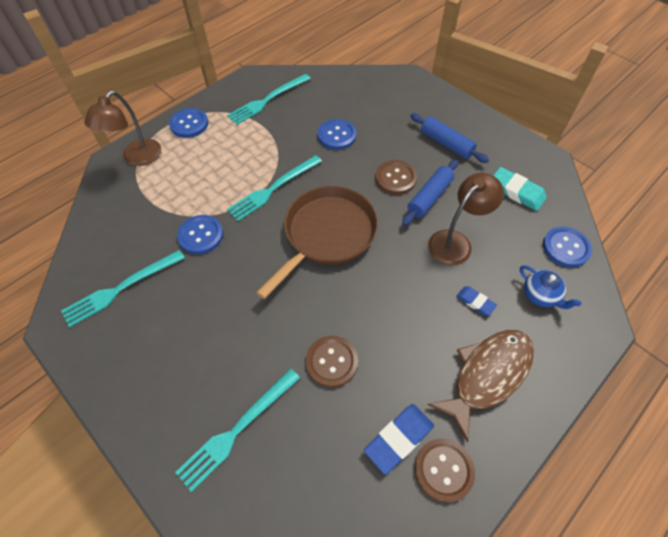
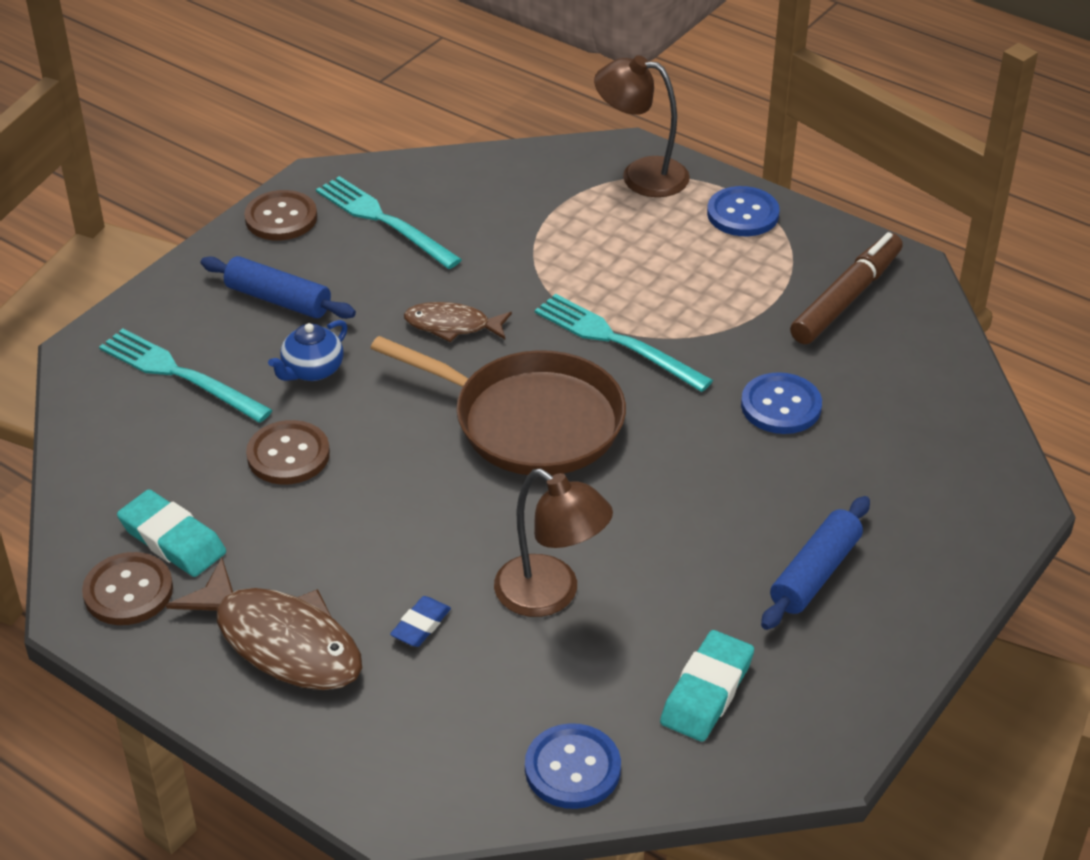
camera: 80 degrees right, 15 degrees down
(201, 235) = (496, 278): blue button -> none
(236, 262) = (452, 325): none -> brown fish
(267, 100) = (846, 298): turquoise fork -> brown marker
(395, 178) = (689, 500): brown button -> brown button (281, 218)
(399, 439) = (172, 539): blue eraser -> turquoise eraser
(429, 197) = (654, 553): blue rolling pin -> blue rolling pin (278, 300)
(540, 295) = (450, 721): blue teapot -> blue teapot (312, 370)

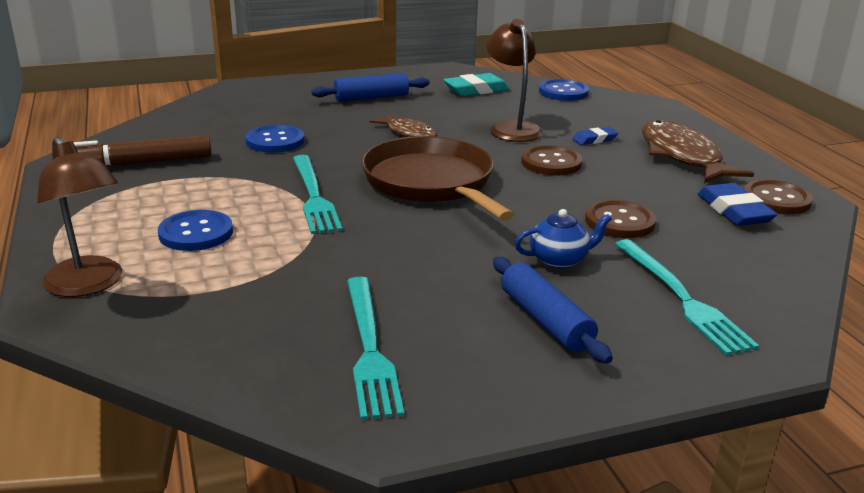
camera: 145 degrees left, 15 degrees down
(172, 539) = (734, 211): turquoise eraser -> blue eraser
(281, 218) = (473, 401): brown button -> brown button (551, 163)
(452, 325) = (415, 246): brown fish -> brown fish (408, 133)
(742, 214) = (84, 227): blue button -> blue button (196, 233)

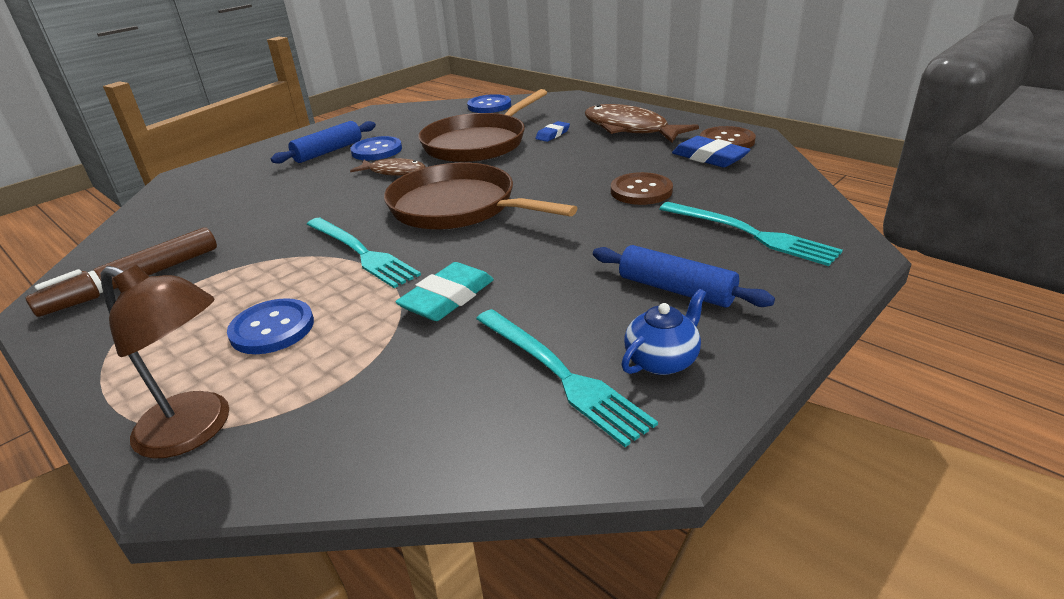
camera: 25 degrees left, 5 degrees up
(275, 141) = (271, 215): blue button -> blue button (377, 150)
(476, 90) = (416, 122): turquoise eraser -> turquoise eraser (447, 298)
(512, 128) = (478, 143): brown lamp -> brown pan
(551, 163) = (539, 162): brown button -> none
(559, 260) = (631, 236): blue teapot -> blue teapot (662, 360)

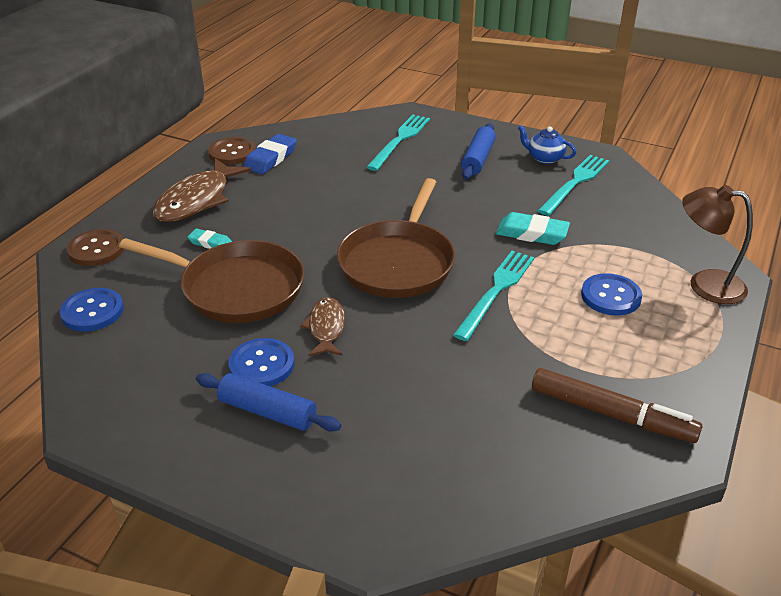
camera: 110 degrees left, 5 degrees up
(197, 430) = (705, 284): brown lamp -> brown lamp turned 75 degrees counterclockwise
(553, 134) = (210, 243): blue eraser -> turquoise eraser
(641, 191) = (343, 181): brown button -> brown button (96, 249)

